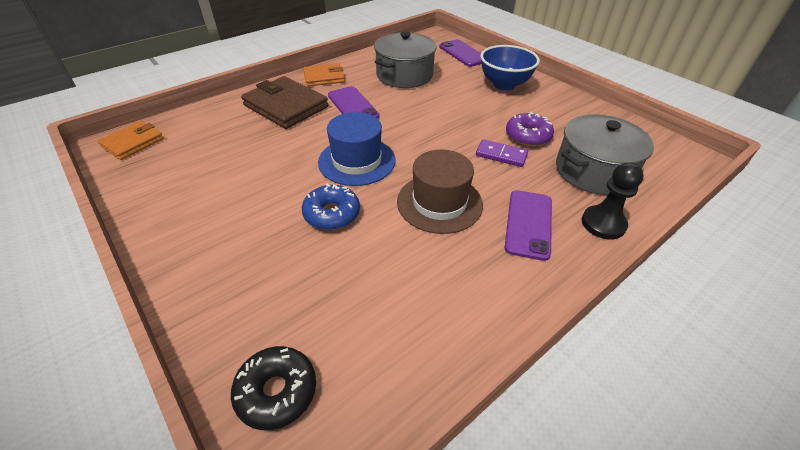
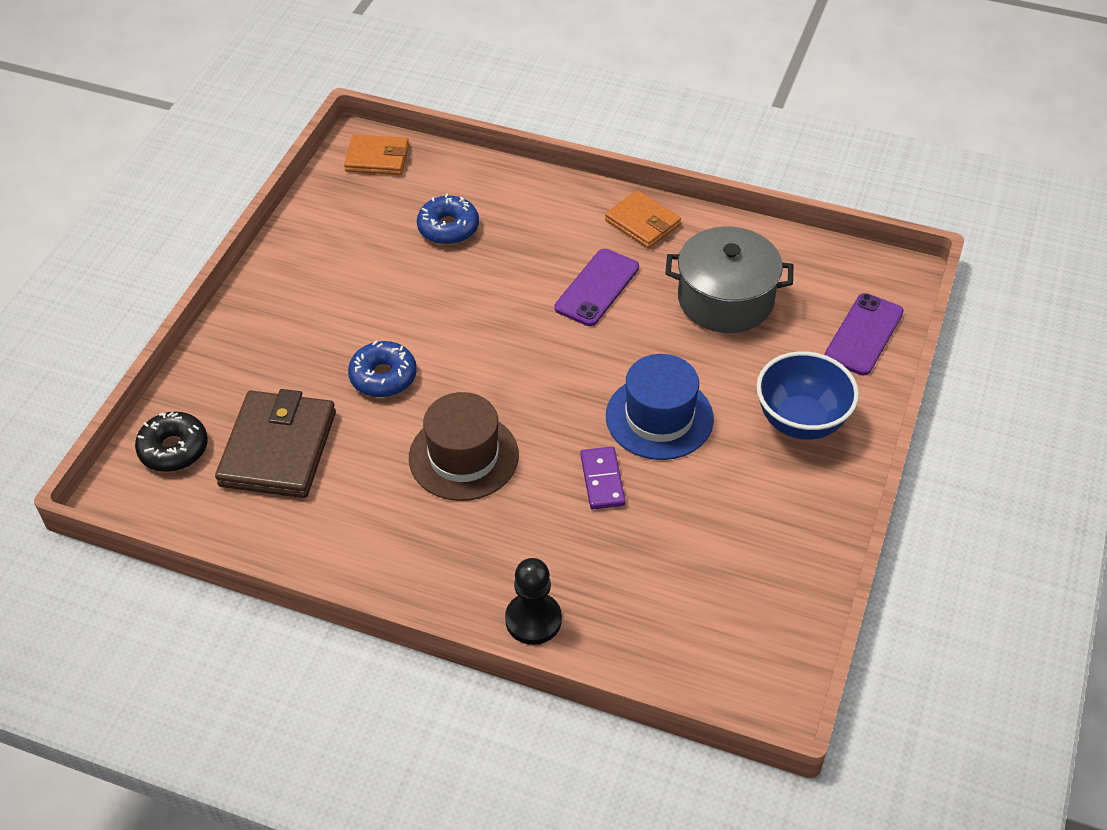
camera: 60 degrees right, 5 degrees up
(237, 137) = (448, 228): none -> blue donut
(286, 106) = (543, 229): brown wallet -> brown wallet (278, 449)
(357, 161) = (484, 351): blue hat -> blue hat (659, 417)
(528, 136) = (672, 494): purple donut -> none
(528, 224) = (483, 548): purple phone -> none
(593, 171) = (640, 587): grey pot -> none

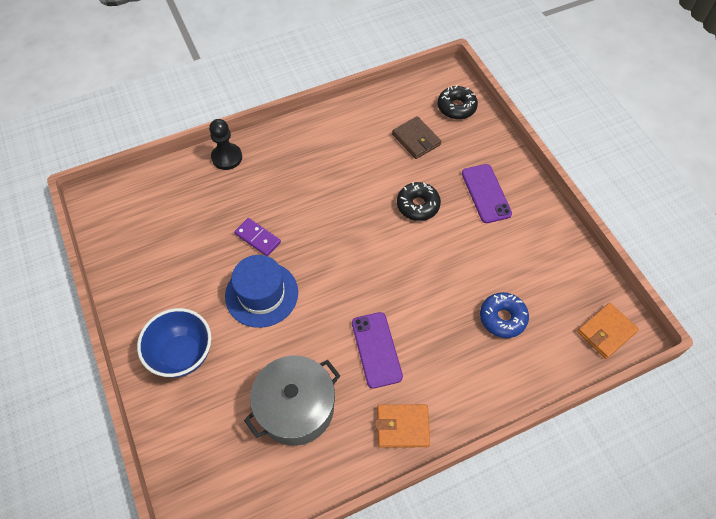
camera: 135 degrees right, 10 degrees up
(278, 449) = (416, 139): brown wallet -> brown wallet, size x0.61
(383, 377) = (418, 205): blue donut -> black donut
(463, 456) = (334, 198): brown hat -> none
(864, 334) = (188, 454): purple phone -> purple phone (486, 193)

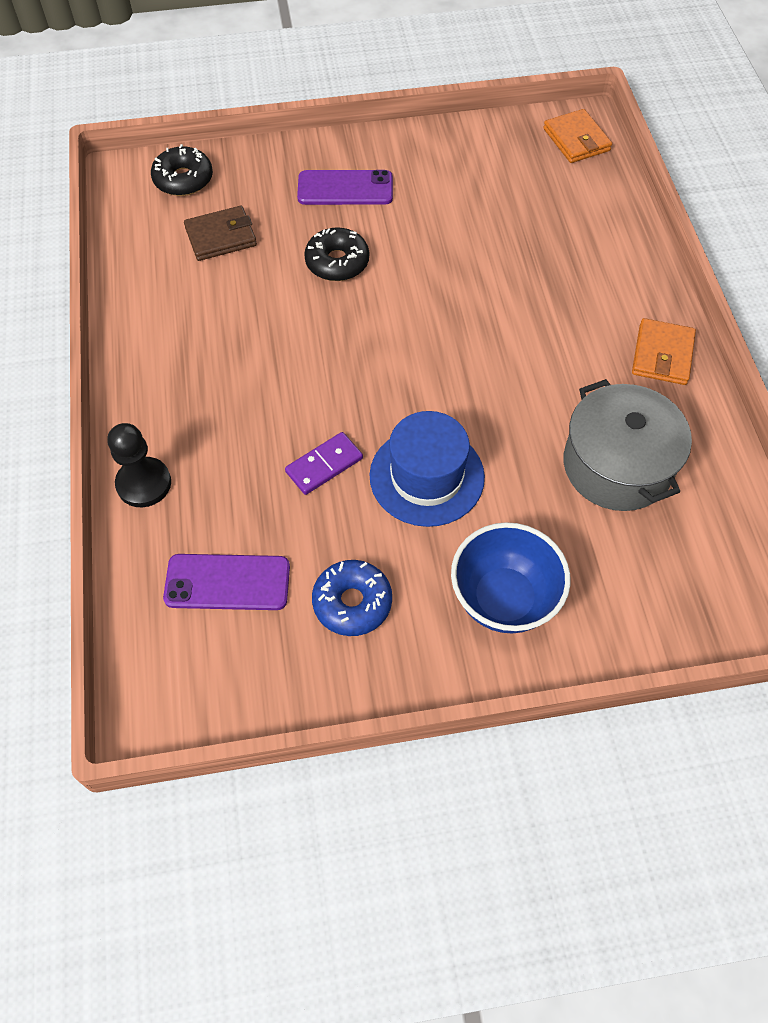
camera: 75 degrees left, 0 degrees up
(376, 349) = (550, 358): purple phone -> purple phone (227, 582)
(502, 318) = (535, 222): blue donut -> blue donut (352, 602)

